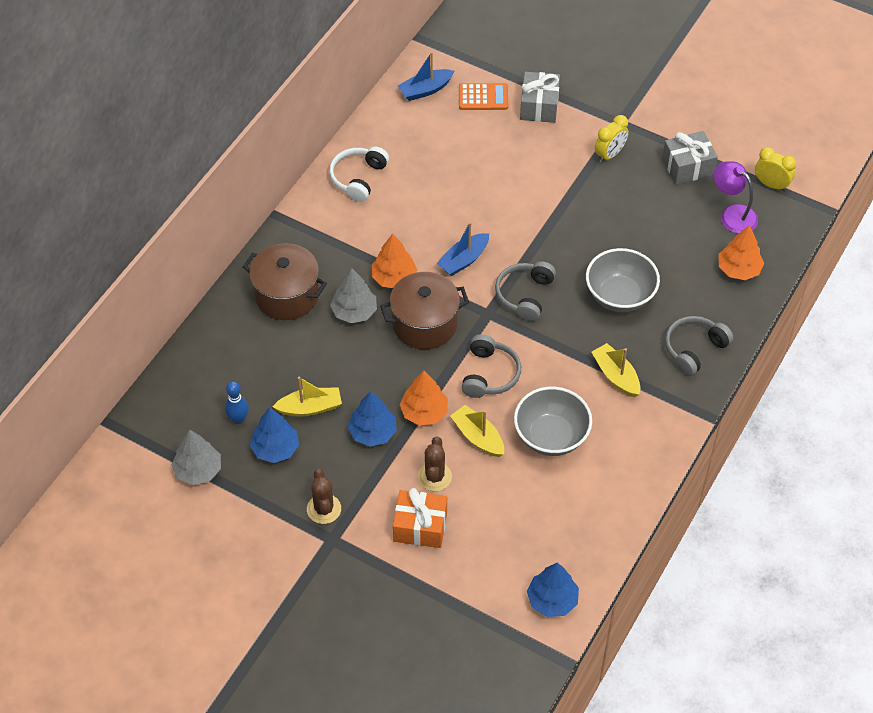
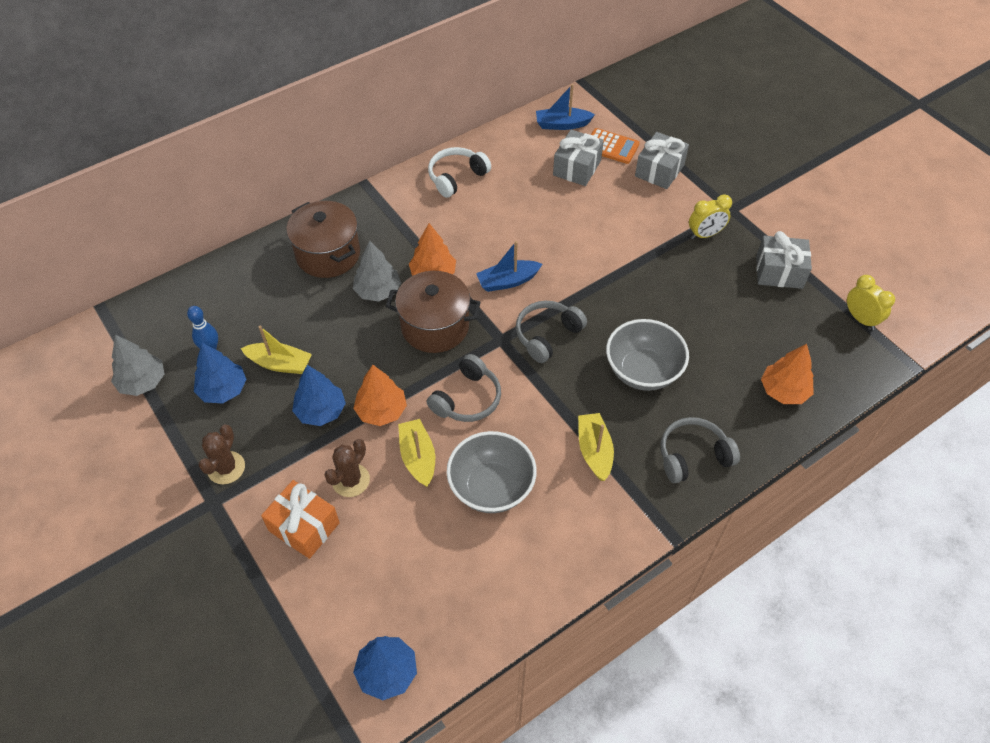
camera: 25 degrees right, 0 degrees up
(463, 130) = (577, 168): none -> grey gift
(732, 214) = (804, 333): purple lamp -> none

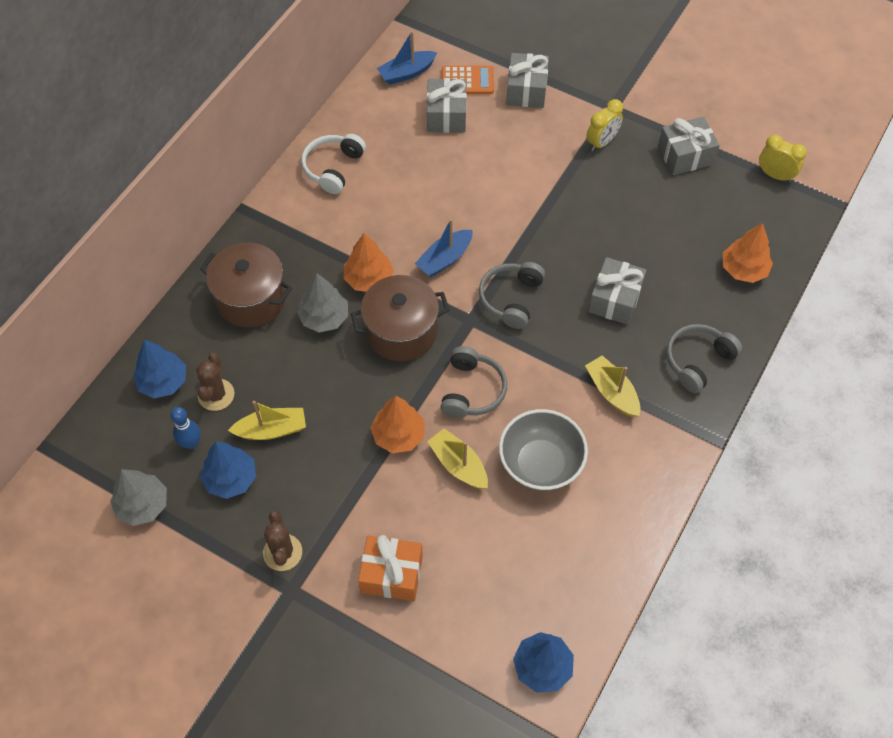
camera: 25 degrees left, 5 degrees up
(321, 411) = (340, 459): blue tree -> blue tree (163, 382)
(351, 480) = (409, 513): brown cactus -> brown cactus (216, 395)
(642, 371) = (615, 299): grey bowl -> grey gift

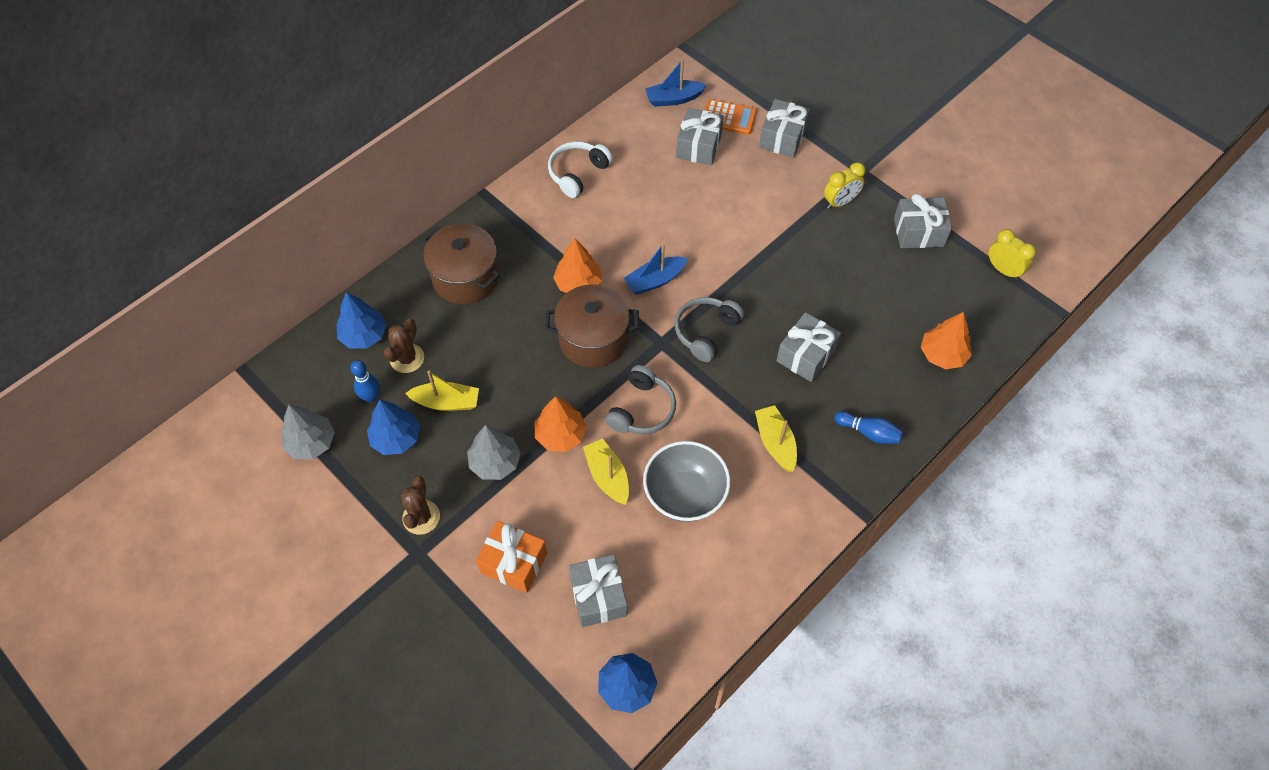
camera: 15 degrees right, 0 degrees up
(324, 318) = (526, 310): grey tree -> grey tree (495, 462)
(487, 586) = (598, 596): none -> grey gift
(697, 361) = (869, 432): grey headphones -> blue bowling pin

